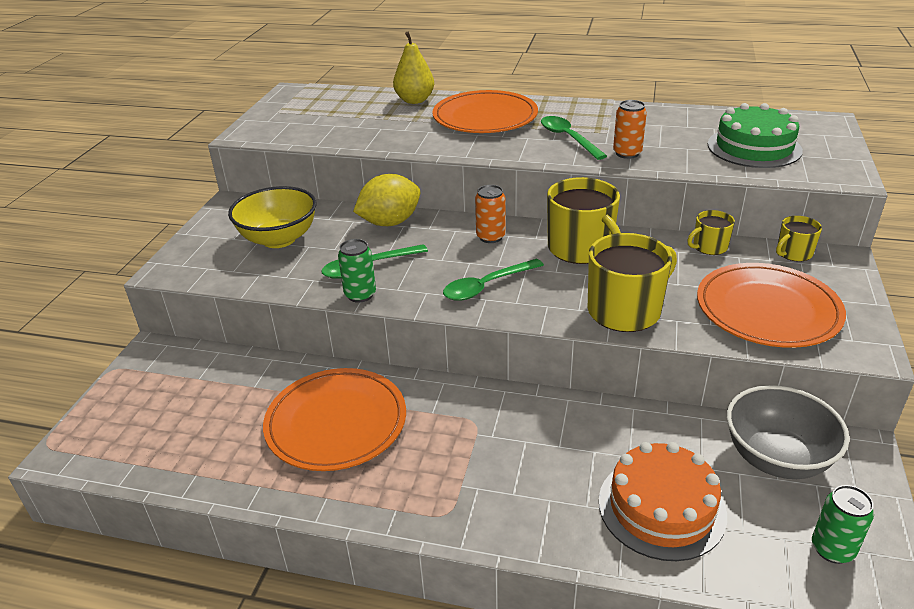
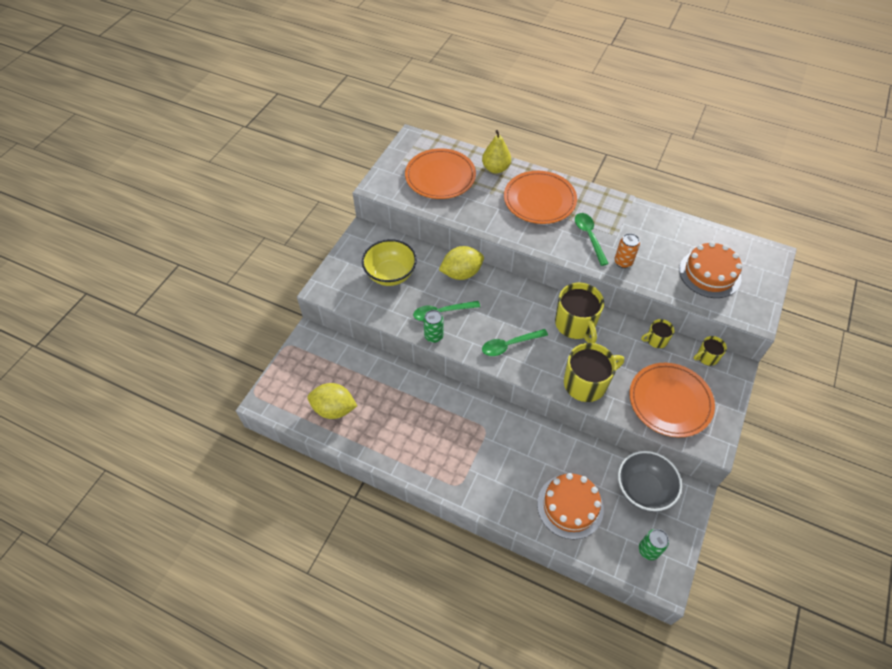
camera: 10 degrees right, 20 degrees up
(198, 441) = (334, 409): none -> yellow lemon
(336, 423) = (409, 412): orange plate -> orange plate (440, 176)
(490, 237) = (522, 301): orange can -> none
(754, 147) = (709, 273): green cake -> orange cake

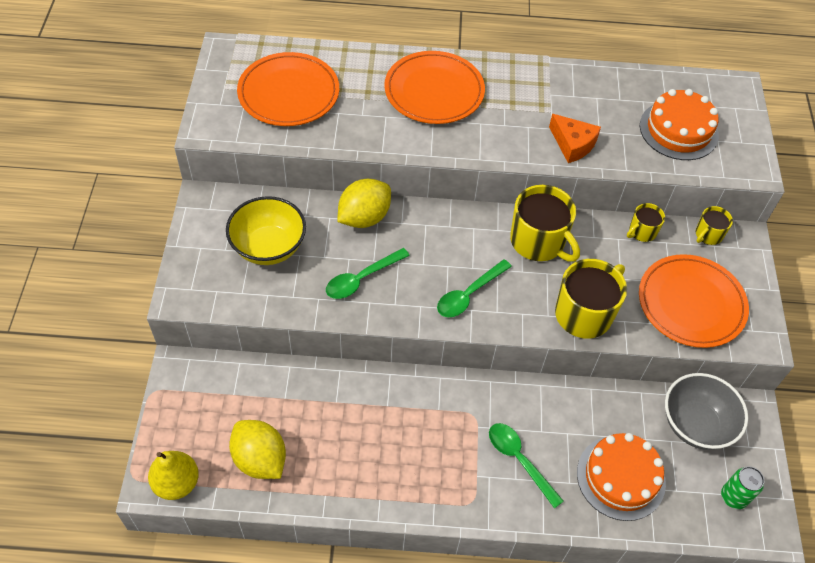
camera: 25 degrees left, 0 degrees up
(334, 409) = (260, 459): yellow lemon -> yellow lemon turned 60 degrees clockwise
(433, 336) = (365, 314): green can -> none
(495, 168) = (358, 63): yellow pear -> yellow pear (177, 483)
(589, 236) = (517, 123): green spoon -> green spoon (519, 460)
(623, 262) = (573, 144): orange can -> orange cheese

